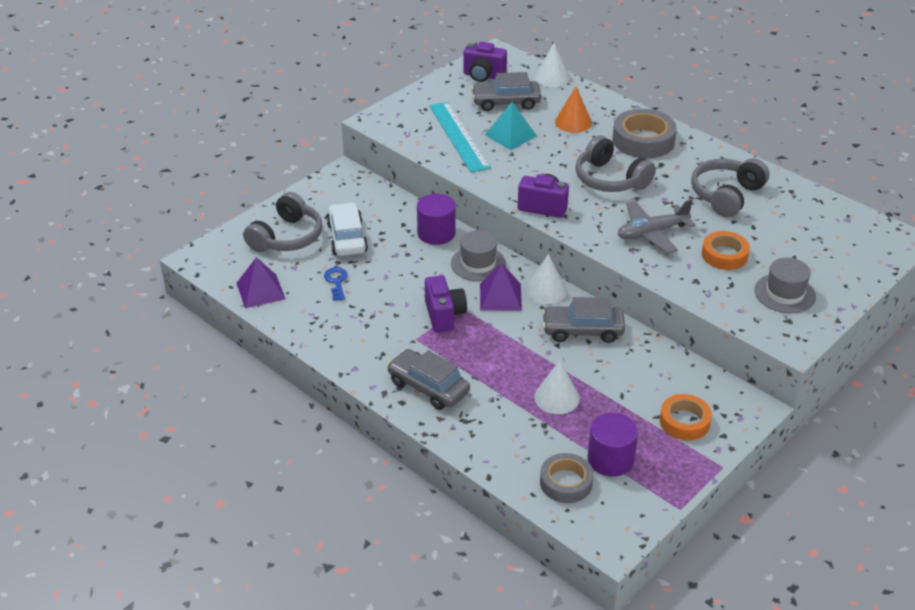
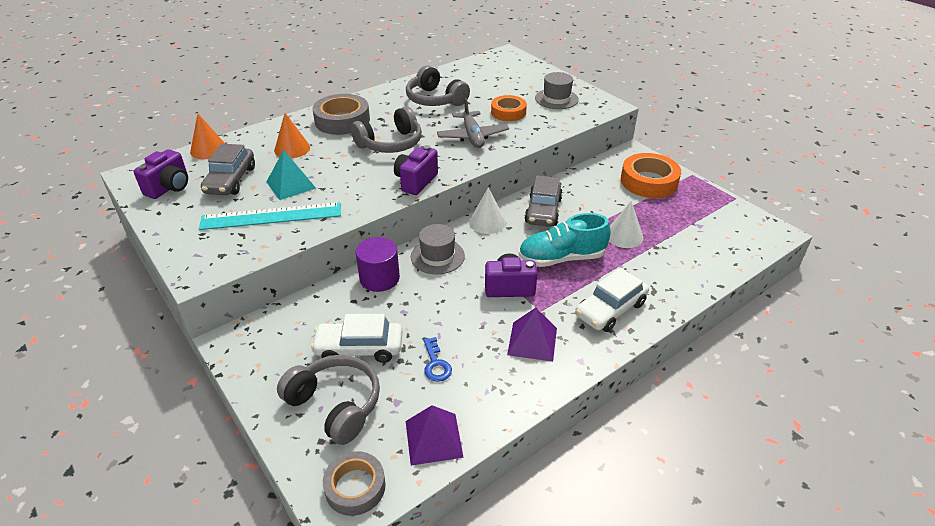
camera: 80 degrees left, 0 degrees up
(336, 281) = (436, 364): blue key -> blue key turned 105 degrees counterclockwise
(428, 387) = (610, 309): grey car -> white car
(500, 297) = (489, 249): purple pyramid -> purple pyramid (532, 341)
(500, 349) = (561, 258): none -> turquoise shoe
(552, 78) = (208, 149): white cone -> orange cone
(566, 482) = (720, 245): grey tape -> grey tape (355, 487)
(610, 459) = (691, 220): purple cylinder -> none
(684, 422) = (649, 181): orange tape -> orange tape, size x1.53

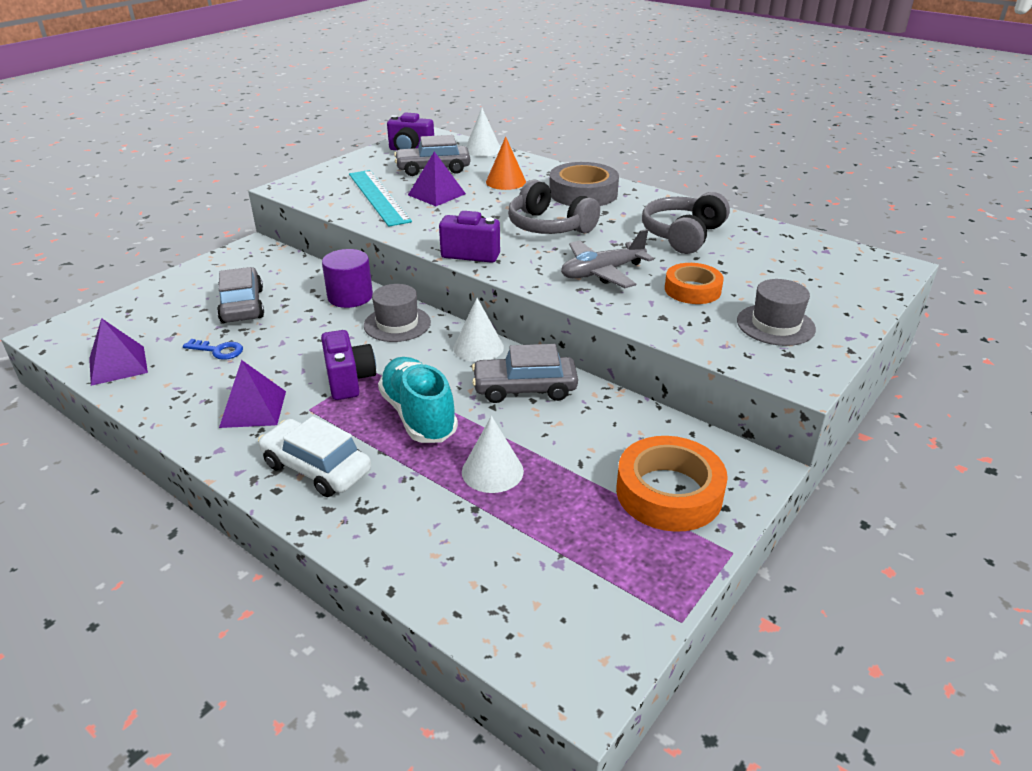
camera: 75 degrees right, 5 degrees down
(208, 149) = (483, 149): orange cone -> white cone
(291, 185) = (437, 194): turquoise pyramid -> purple pyramid
(335, 405) = (169, 308): grey headphones -> none
(355, 487) = (73, 335): grey tape -> none
(359, 348) = (242, 306): white car -> grey car
(436, 364) = (218, 351): blue key -> blue key turned 135 degrees counterclockwise

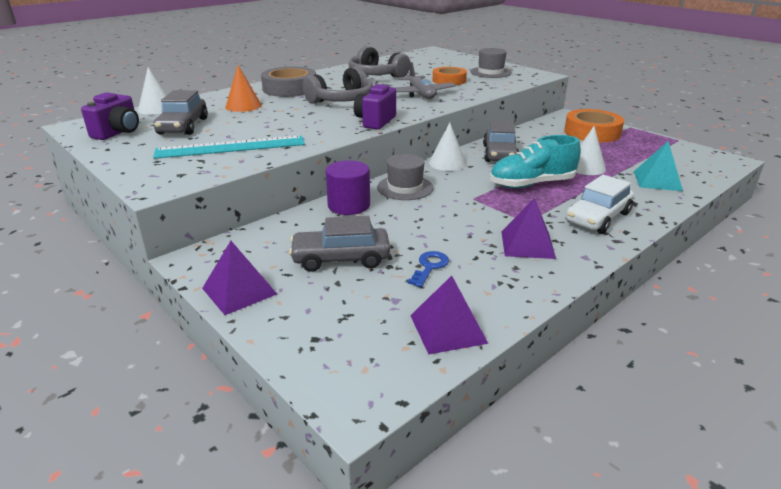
camera: 80 degrees left, 5 degrees down
(349, 380) = (487, 206): purple camera -> none
(437, 194) = (247, 127): purple pyramid -> purple pyramid (239, 291)
(450, 548) = (657, 181): none -> turquoise pyramid

